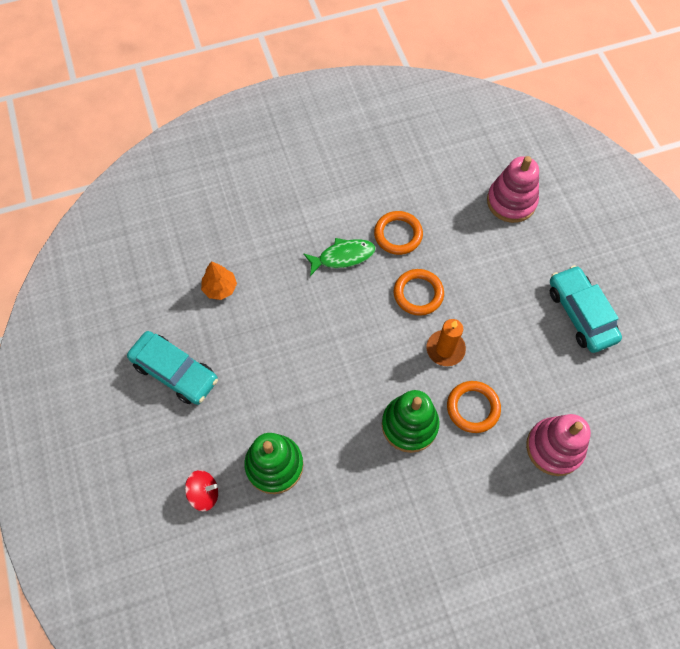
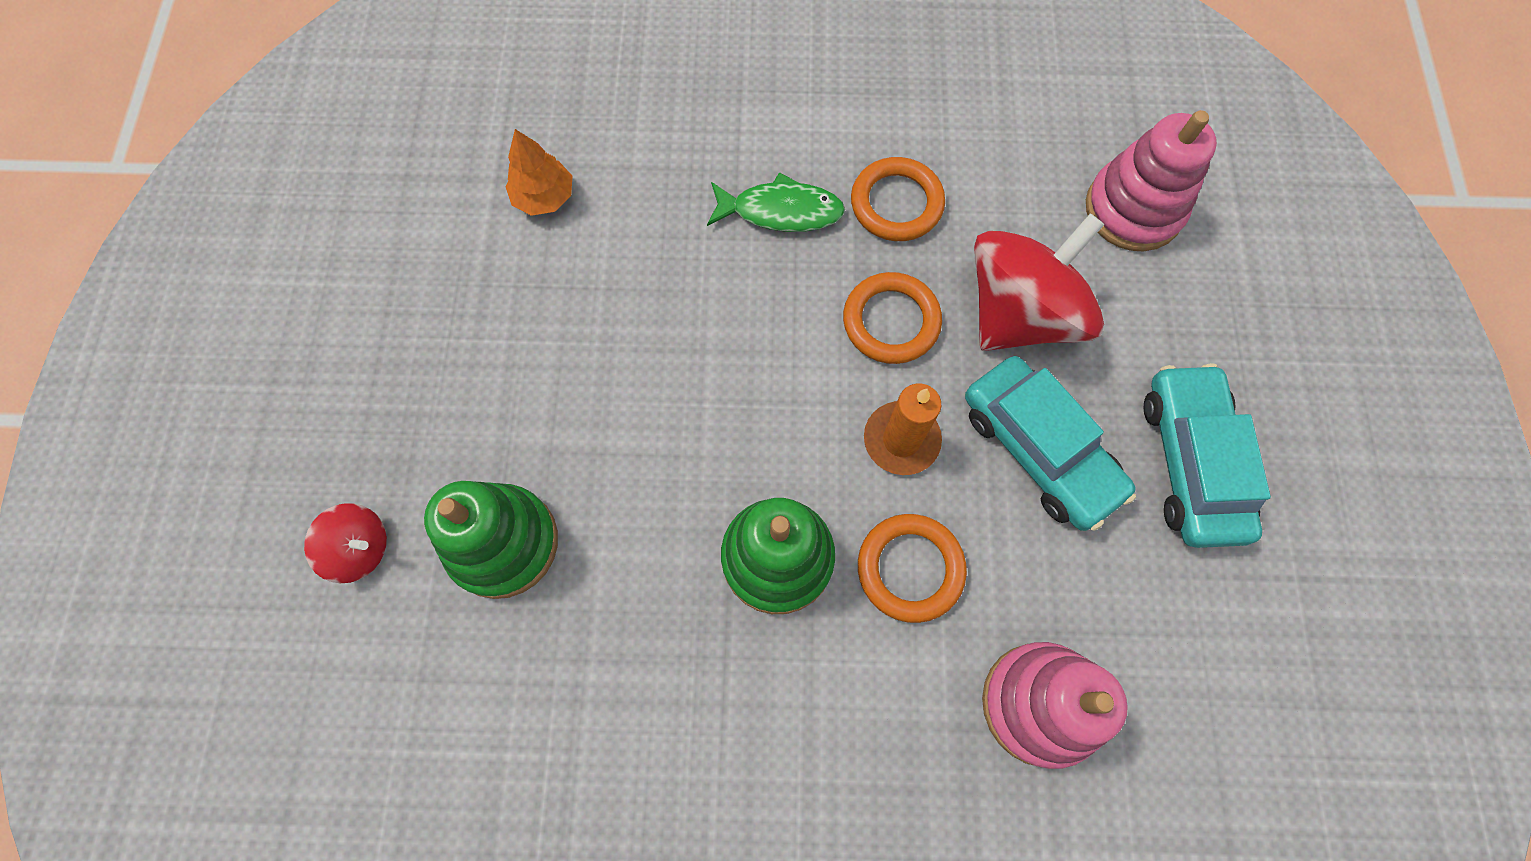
camera: 20 degrees right, 5 degrees up
(175, 372) = (406, 316): turquoise car -> turquoise car (1039, 450)
(477, 269) = (1020, 313): none -> red spinning top

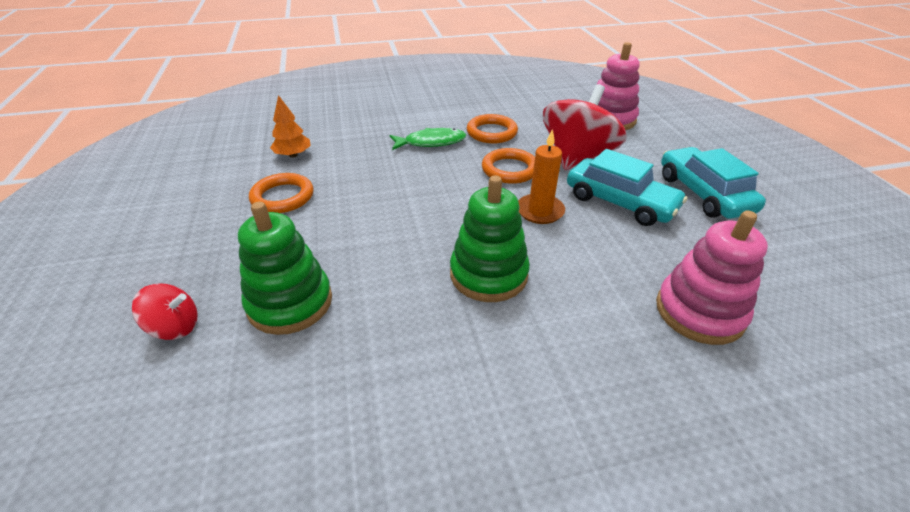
camera: 15 degrees left, 30 degrees down
(910, 568) = (576, 263): orange ring -> orange ring (282, 197)

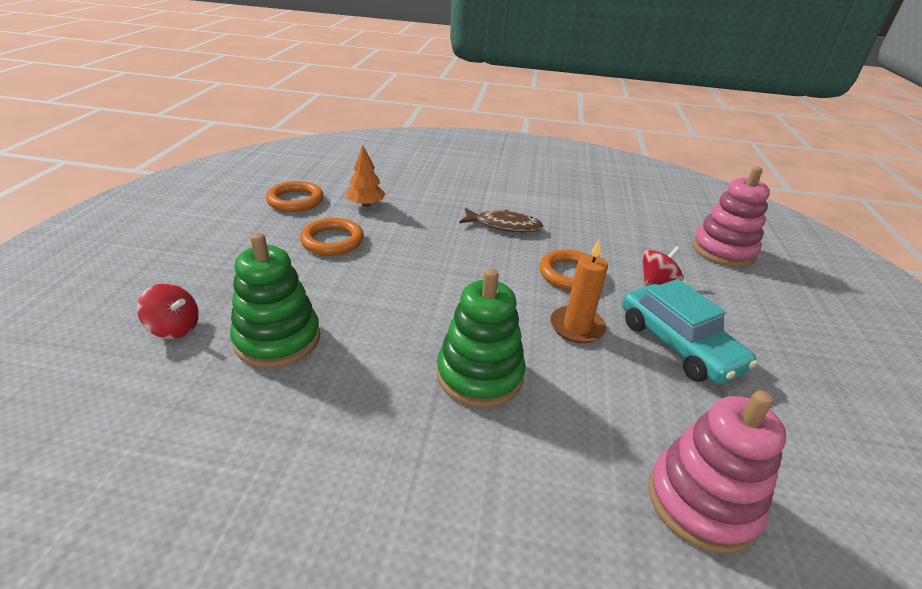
camera: 20 degrees right, 5 degrees down
(431, 142) = (504, 225): green fish -> brown fish
(491, 132) = (575, 231): orange ring -> orange ring (295, 200)
(577, 157) = (656, 281): red spinning top -> red spinning top, size x0.48
(703, 193) = (795, 366): turquoise car -> none

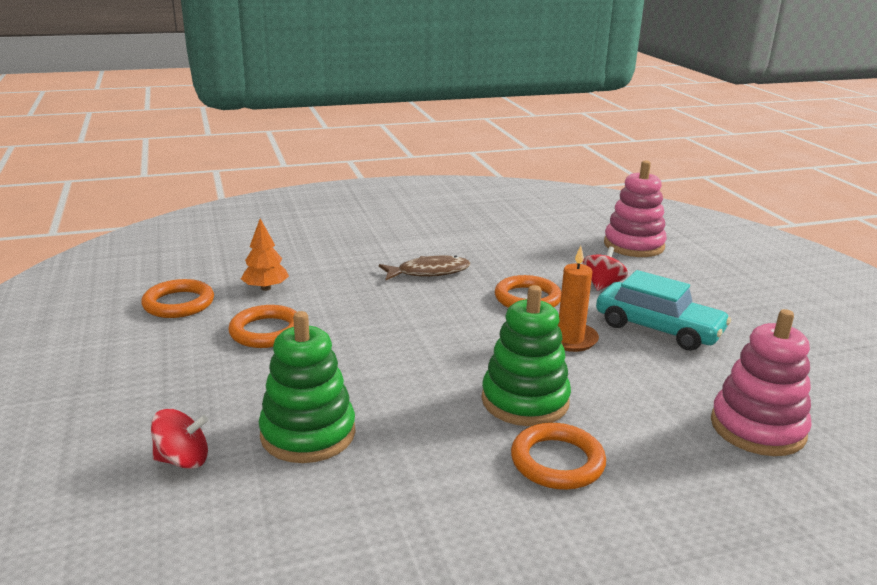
camera: 25 degrees left, 10 degrees down
(454, 451) = (557, 461): none -> orange ring

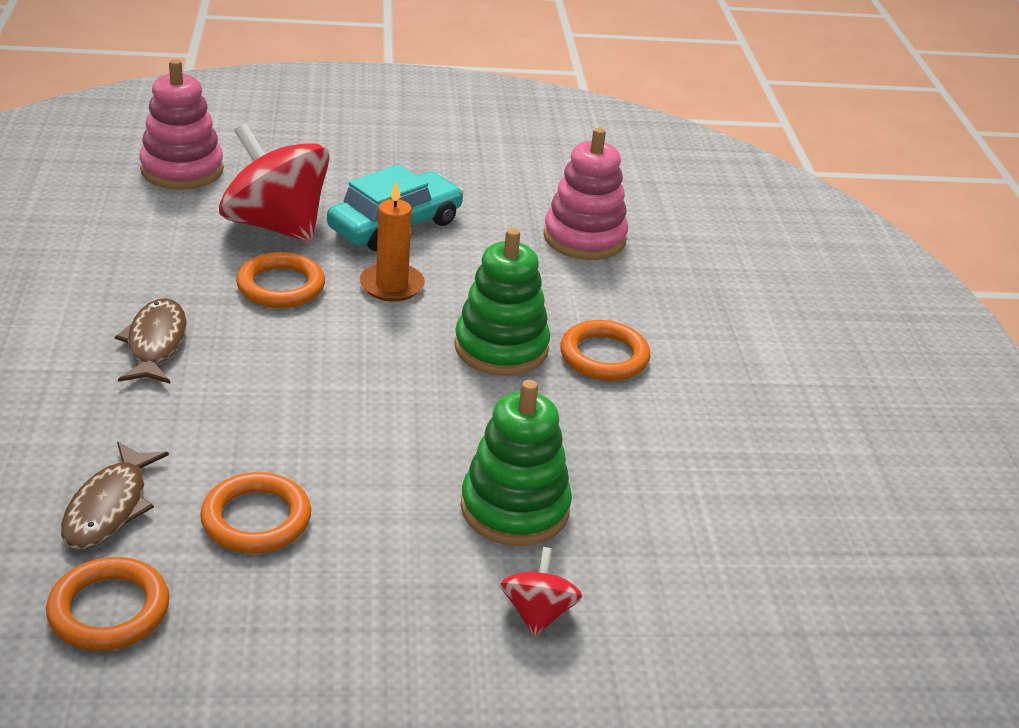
camera: 80 degrees left, 10 degrees up
(266, 288) = (109, 507): orange tree -> brown fish
(602, 285) = (275, 225): red spinning top -> red spinning top, size x2.10

